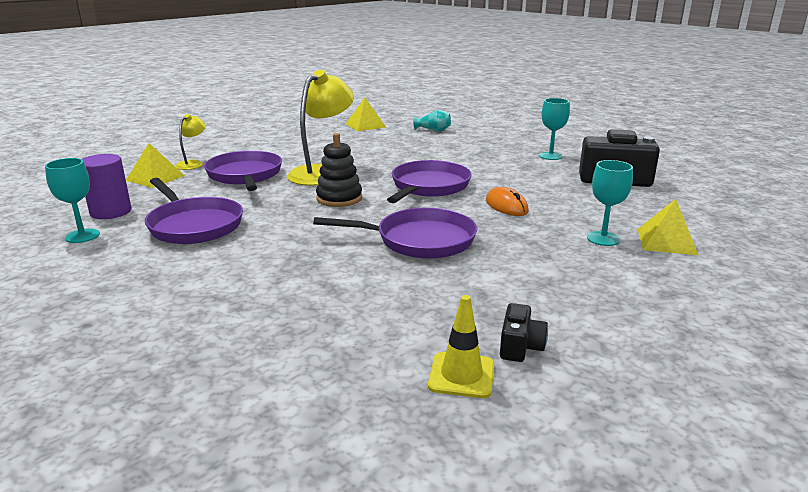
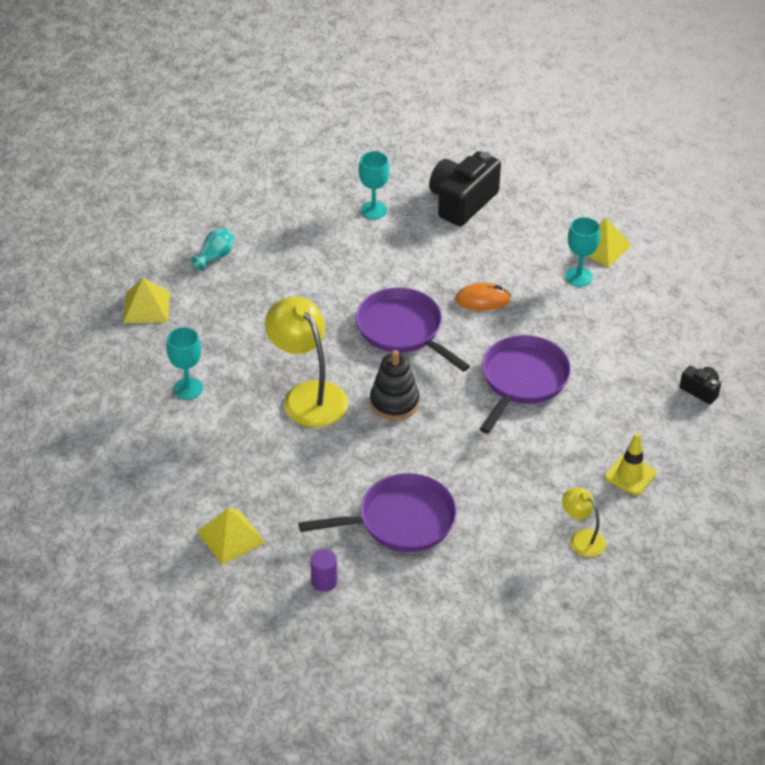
camera: 65 degrees left, 20 degrees up
(82, 236) = (380, 605): turquoise goblet -> turquoise goblet (188, 388)
(111, 212) = (324, 581): purple cylinder -> purple cylinder, size x0.59
(193, 163) = (197, 497): yellow lamp -> yellow lamp (582, 538)
(245, 175) = (275, 458): purple pan -> none
(461, 375) = (717, 428): yellow traffic cone -> yellow traffic cone (630, 475)

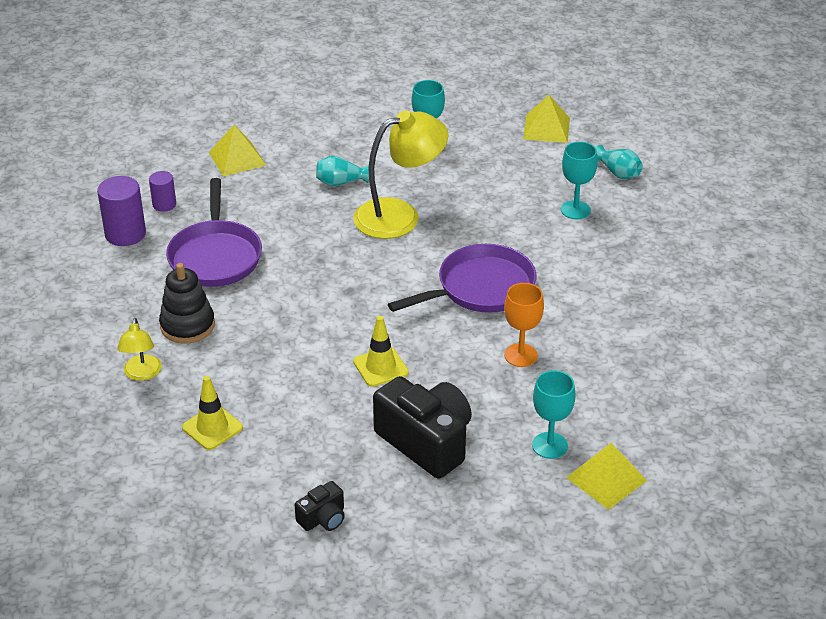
camera: 100 degrees right, 5 degrees down
(261, 445) = (340, 182): none -> turquoise vase
(373, 210) = (691, 289): turquoise goblet -> turquoise goblet (575, 210)
(381, 602) = (125, 234): none -> purple cylinder
(394, 402) = (373, 270): black stacking toy -> black stacking toy (187, 325)
(462, 202) = (704, 363): black camera -> black camera (426, 442)
(482, 299) = (521, 355): orange mouse -> orange goblet
(522, 380) = (380, 367): purple pan -> yellow traffic cone
(582, 538) = (142, 374): yellow lamp -> yellow lamp turned 120 degrees clockwise

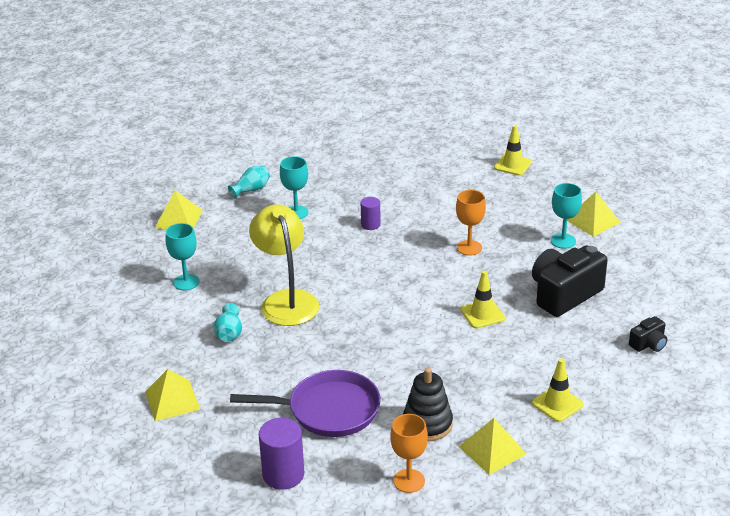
camera: 85 degrees left, 5 degrees down
(104, 315) = (409, 481): none -> orange goblet
(142, 374) = (492, 450): yellow lamp -> yellow pyramid
(164, 204) = (239, 449): purple cylinder -> purple cylinder (370, 224)
(323, 518) = (648, 344): black camera -> black camera turned 90 degrees clockwise
(480, 288) = (389, 262): purple pan -> none
(739, 399) = (512, 165): none -> yellow traffic cone

